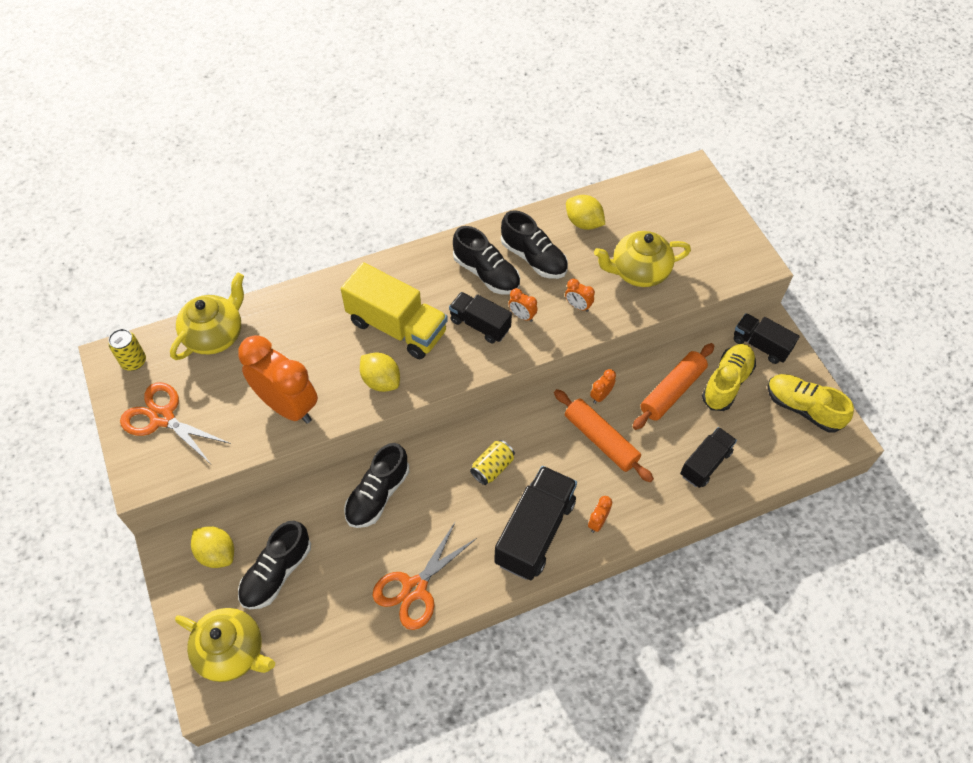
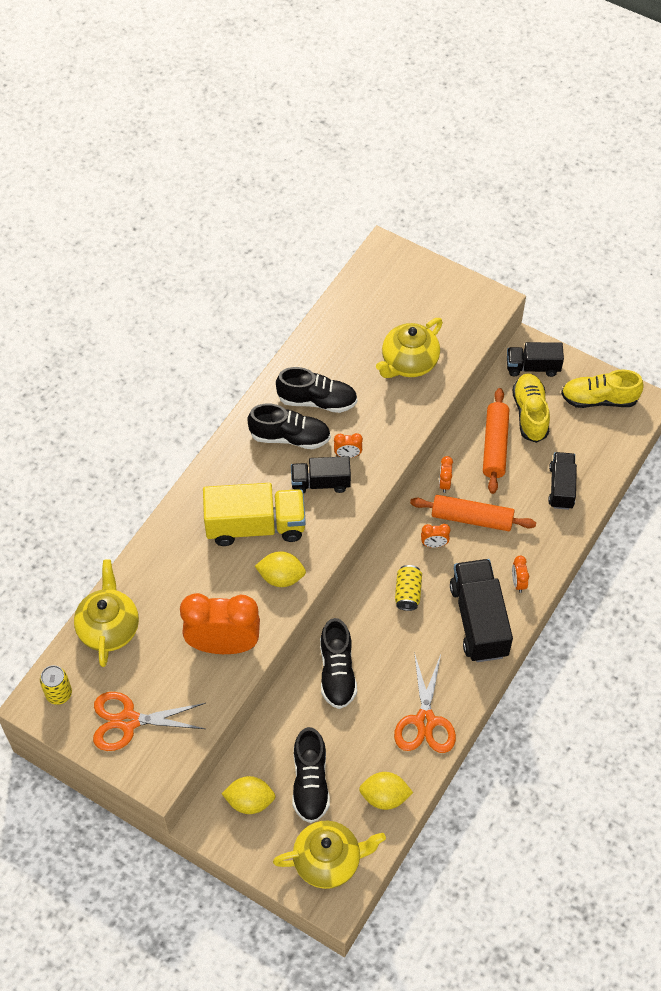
camera: 35 degrees left, 0 degrees up
(578, 306) = (384, 420): orange clock -> orange clock (434, 544)
(583, 223) = (332, 346): yellow lemon -> yellow lemon (384, 797)

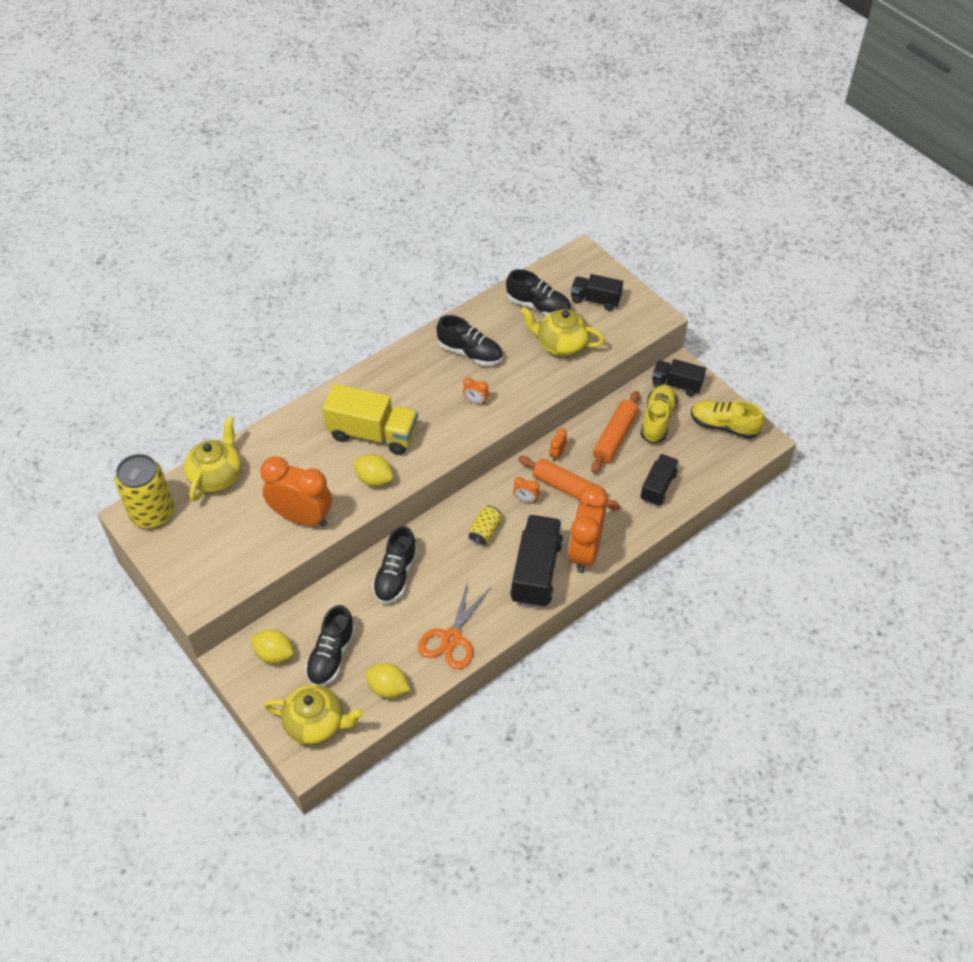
camera: 20 degrees right, 5 degrees down
(59, 693) = (152, 513): yellow can -> yellow can, size x1.94
(128, 721) = (196, 551): orange scissors -> none
(290, 437) = (434, 374): black shoe -> black shoe (538, 306)
(320, 483) = (442, 416): black truck -> black truck (595, 300)
(408, 363) = (561, 345): yellow teapot -> yellow teapot turned 45 degrees clockwise
(518, 582) = (585, 552): orange clock -> orange clock, size x2.47

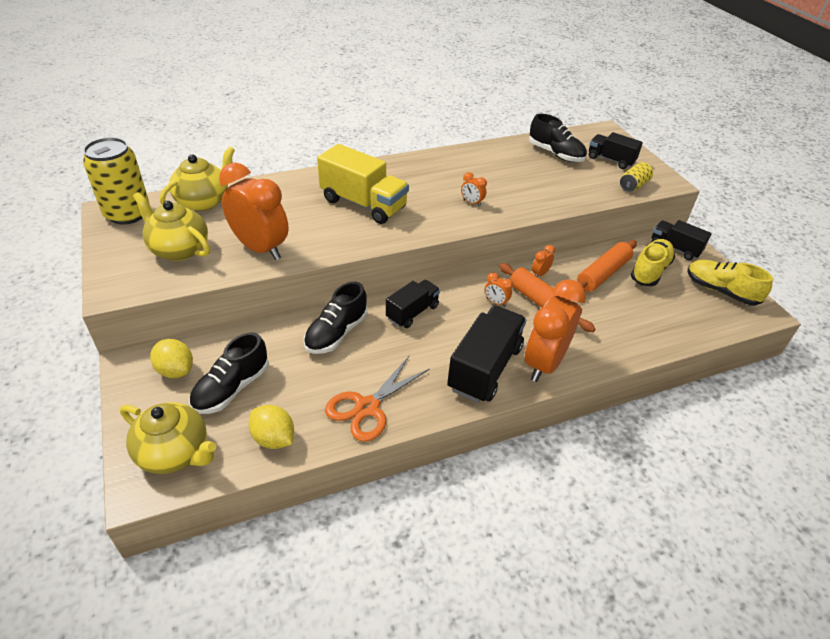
camera: 15 degrees right, 10 degrees down
(374, 479) = (347, 236): yellow lemon -> none
(470, 353) = (480, 170): black shoe -> none
(485, 531) = (444, 318): yellow can -> yellow can (633, 186)
(561, 345) = (569, 182): yellow teapot -> yellow teapot (179, 249)
(658, 487) = (640, 325): black truck -> black truck (412, 312)

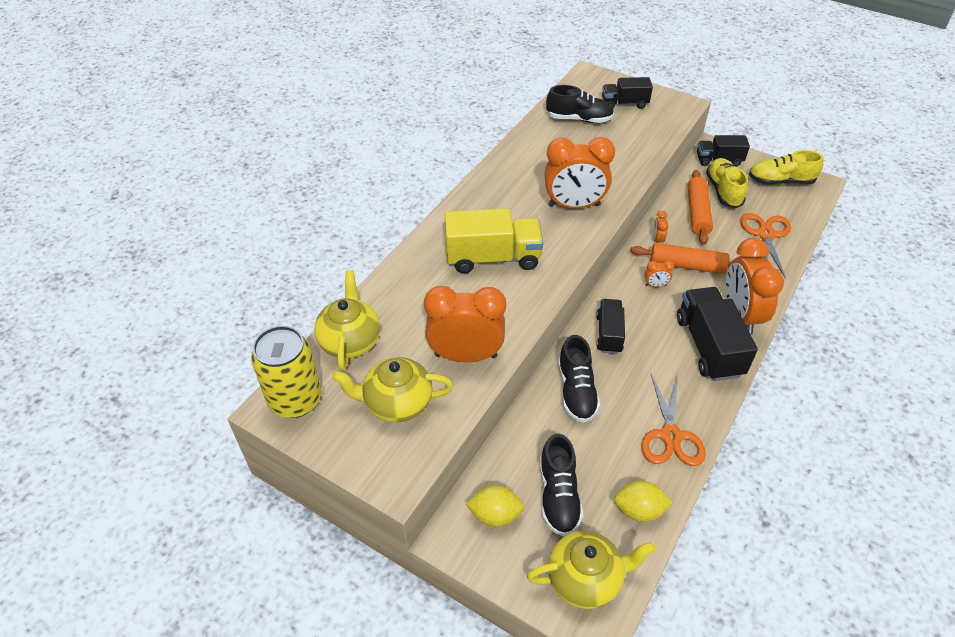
camera: 35 degrees left, 5 degrees up
(472, 203) = (574, 205): orange clock -> orange clock, size x2.47
(633, 186) = (666, 121): yellow can -> none
(651, 321) = (766, 234): none -> orange scissors

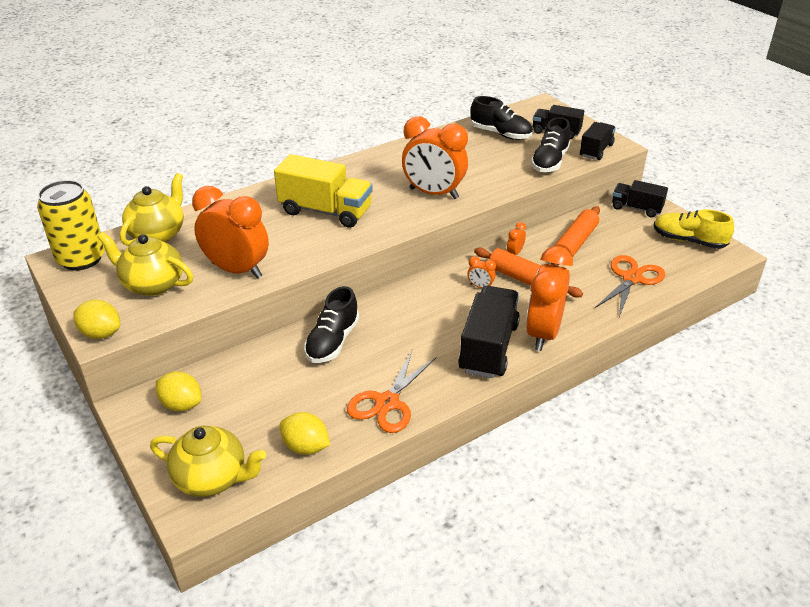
camera: 25 degrees right, 10 degrees down
(395, 480) = (101, 333): none -> yellow lemon
(558, 496) = (246, 410): black shoe -> black shoe (549, 162)
(609, 334) = (401, 309): black truck -> black truck (596, 150)
(723, 191) = (618, 233): yellow shoe -> none

